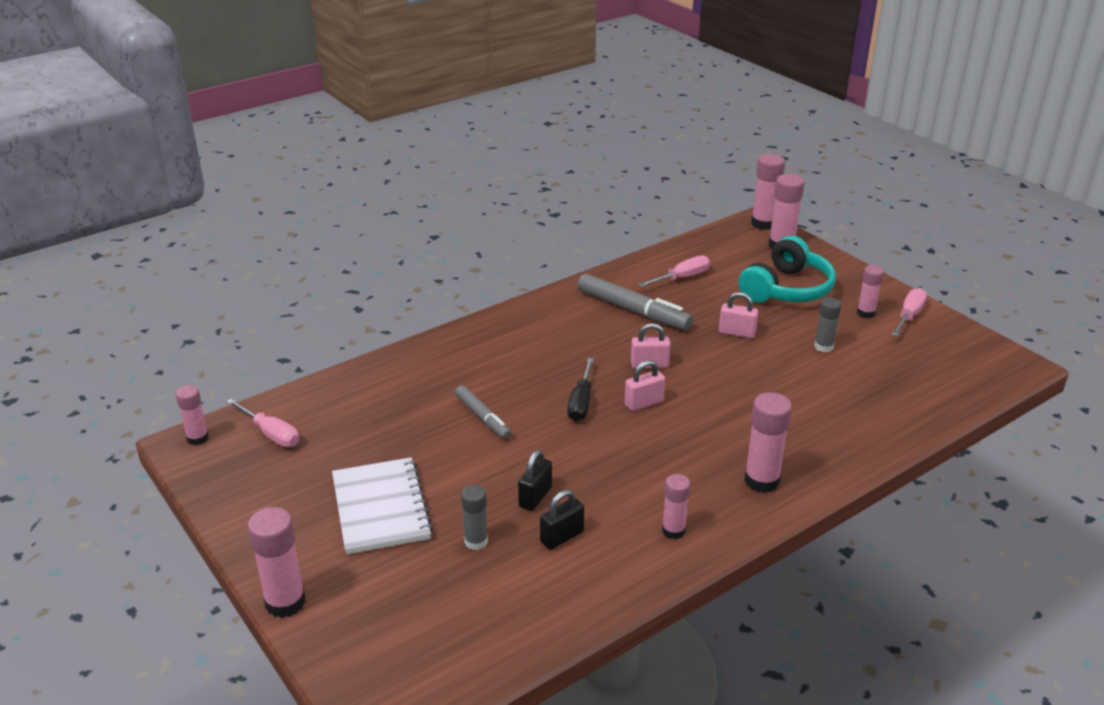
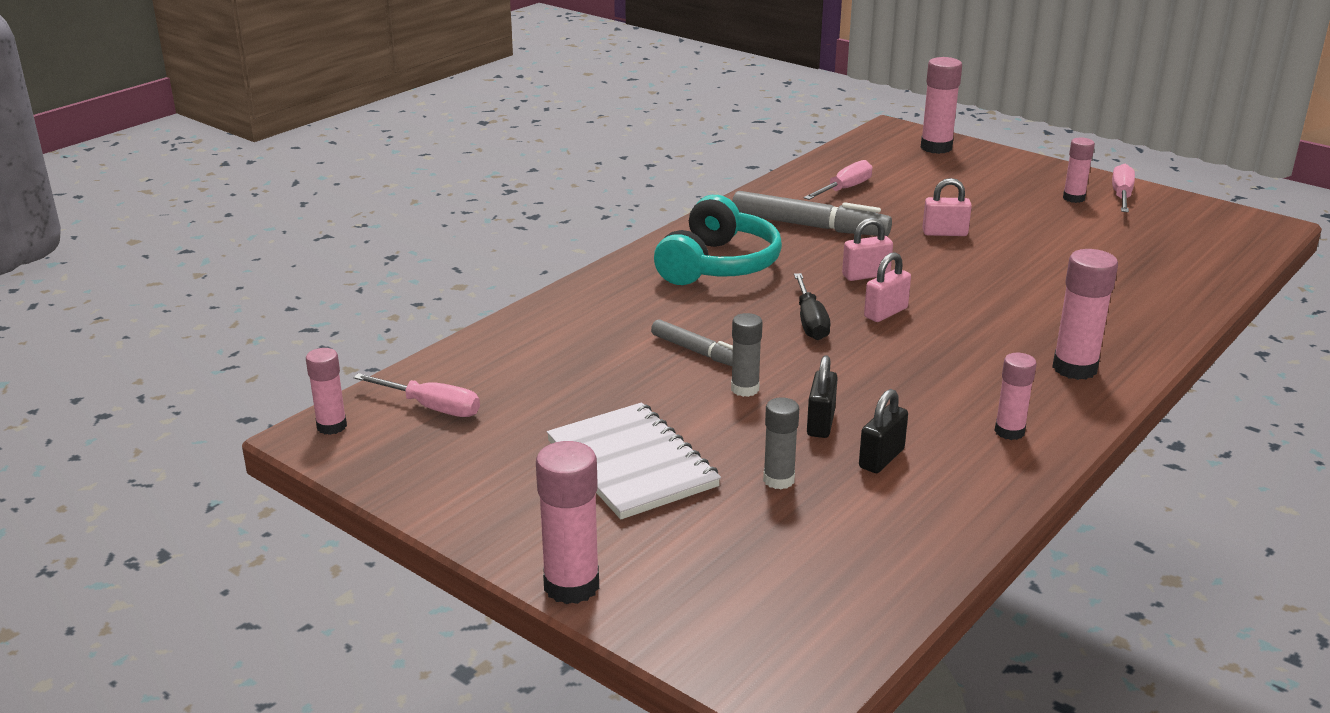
camera: 15 degrees left, 5 degrees down
(763, 223) = (902, 130): pink glue stick -> none
(787, 289) = (971, 186): turquoise headphones -> turquoise headphones (718, 265)
(823, 347) = (1051, 234): grey glue stick -> grey glue stick (745, 389)

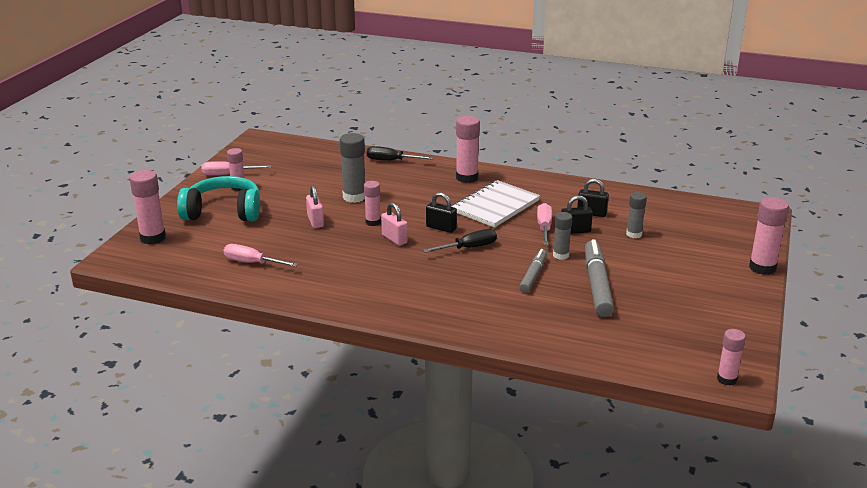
camera: 110 degrees left, 0 degrees up
(432, 407) = (672, 349): pink screwdriver -> pink screwdriver (544, 227)
(631, 464) = (660, 273): white notebook -> white notebook (495, 206)
(718, 265) = (411, 290): turquoise headphones -> turquoise headphones (223, 212)
(809, 226) = (327, 267): grey marker -> grey marker (597, 285)
(885, 313) = (441, 228): pink padlock -> black padlock
(1009, 431) = (540, 188): pink glue stick -> pink glue stick (373, 222)
(1018, 267) = (354, 197): none -> grey glue stick
(1162, 314) = (391, 161): none -> black screwdriver

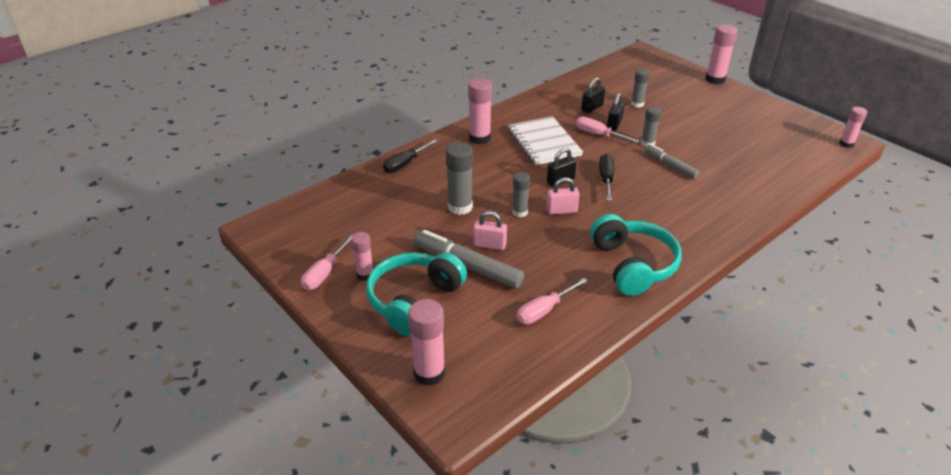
camera: 60 degrees left, 10 degrees up
(346, 288) = (633, 265): none -> turquoise headphones
(373, 222) = (520, 212): pink glue stick -> grey glue stick
(597, 285) = (701, 145): grey marker -> grey marker (467, 266)

